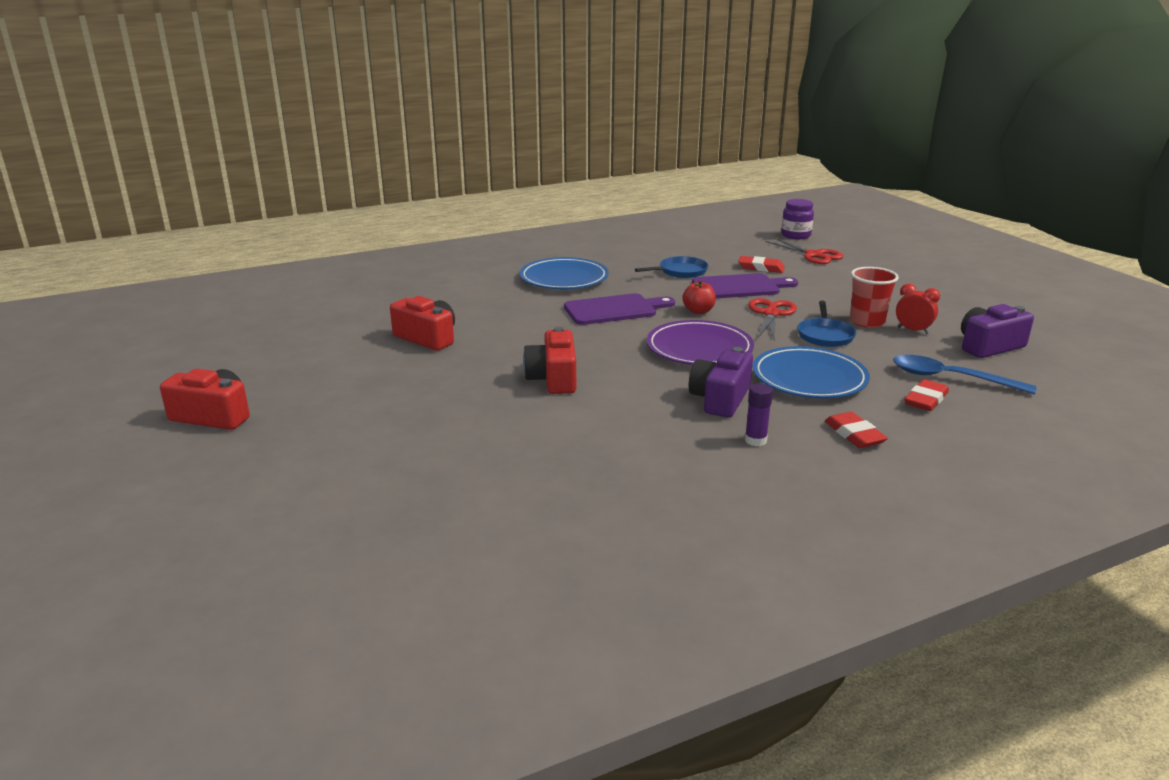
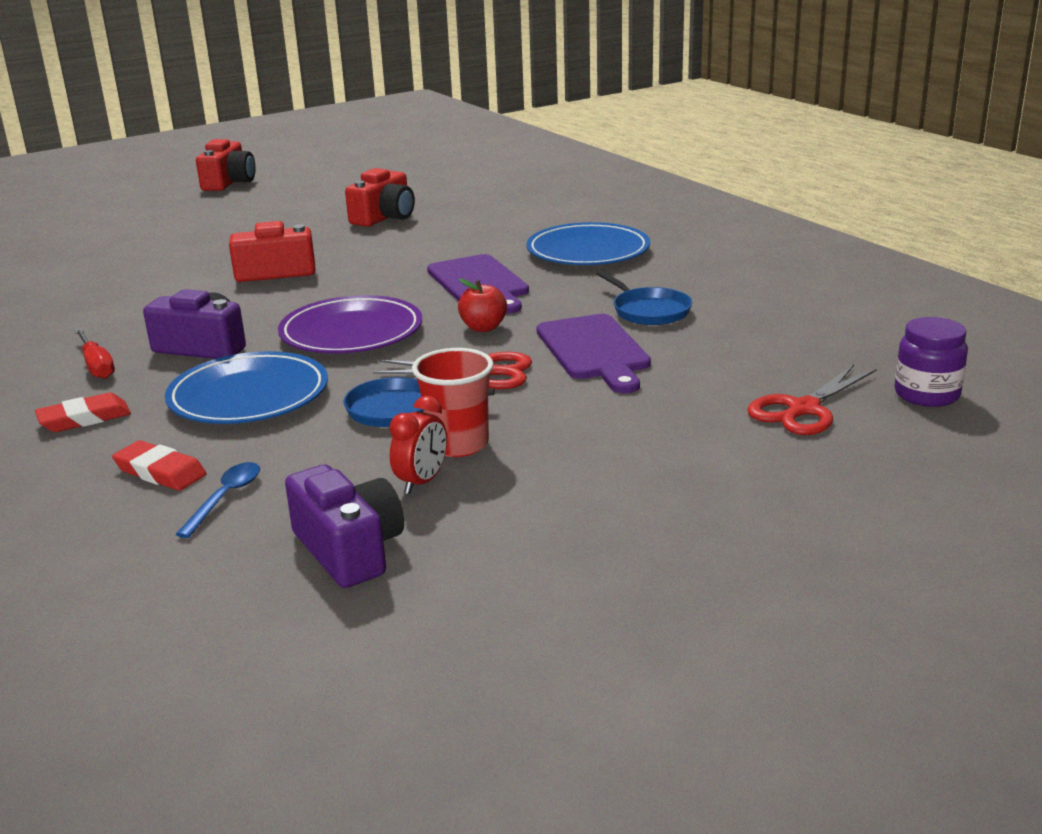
camera: 85 degrees right, 0 degrees up
(755, 440) = (97, 366): purple glue stick -> red screwdriver
(761, 268) = (699, 365): red eraser -> none
(950, 378) = (225, 498): blue spoon -> blue spoon, size x0.60

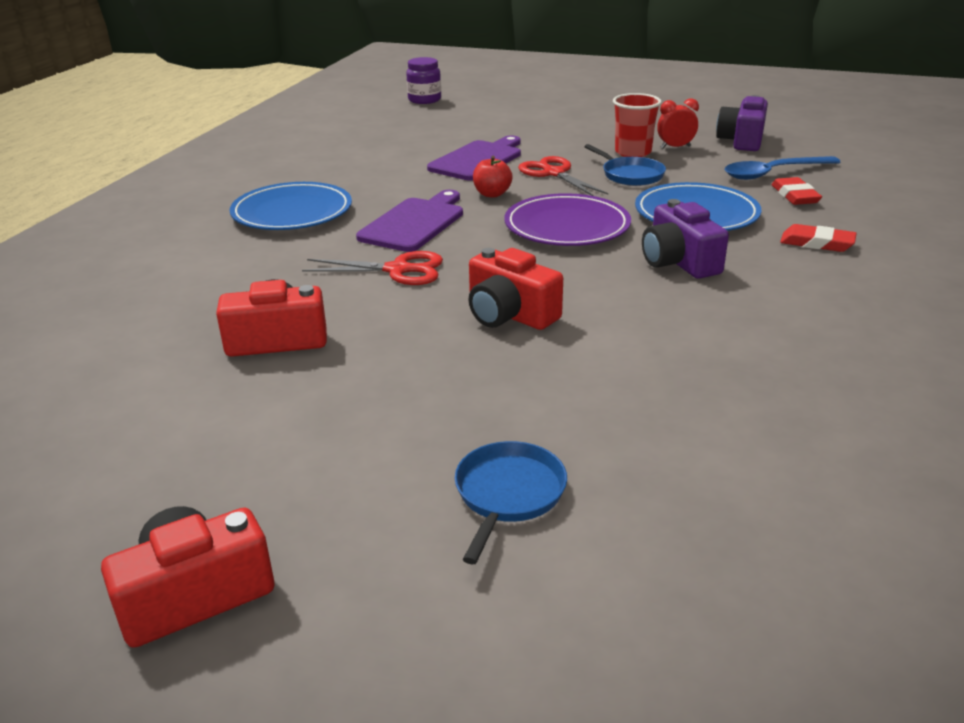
camera: 130 degrees left, 5 degrees up
(97, 366) = (776, 282): red screwdriver -> none
(225, 498) = (773, 173): blue spoon -> blue spoon, size x1.68
(648, 311) = (395, 164): blue pan -> blue pan (508, 494)
(803, 409) = (476, 112): red scissors -> red scissors (398, 270)

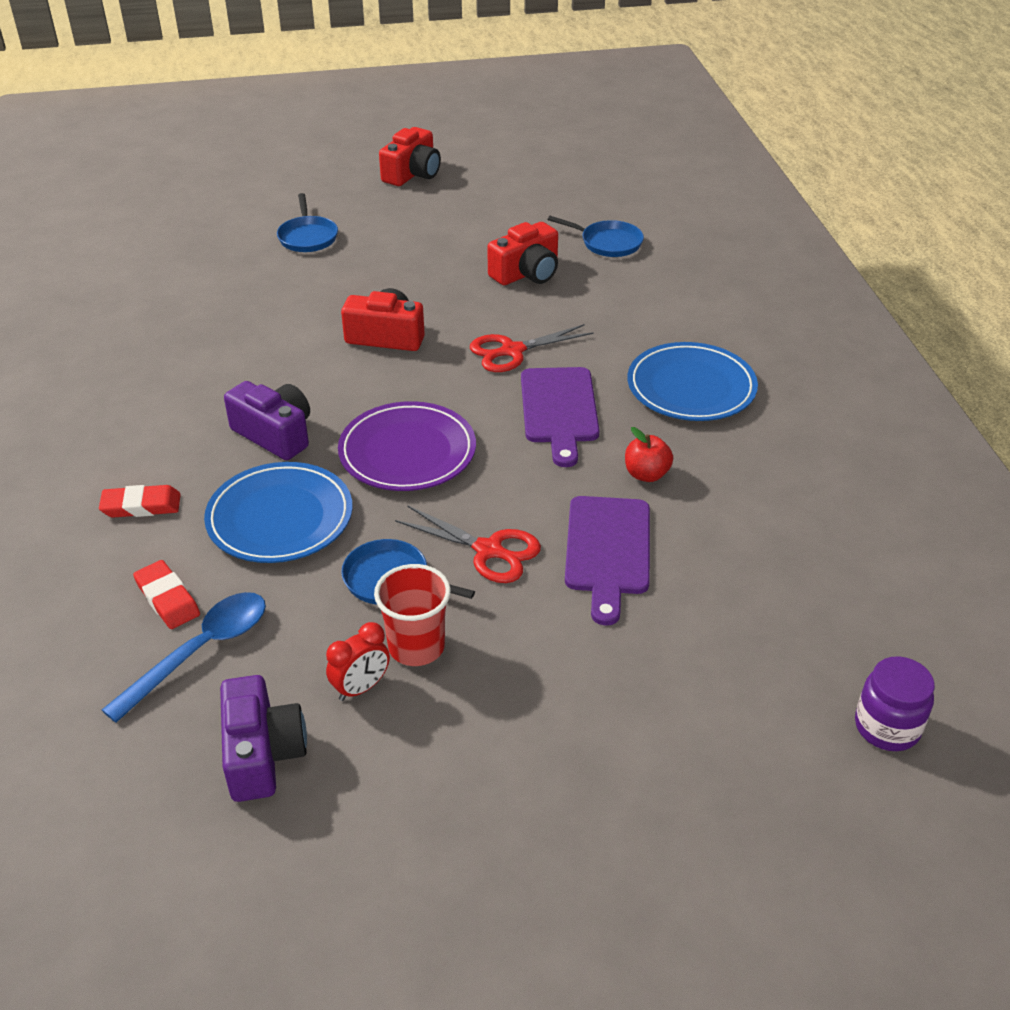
camera: 150 degrees right, 10 degrees up
(132, 348) = (608, 243): none -> blue pan
(492, 194) = (526, 482): red apple -> red apple (646, 474)

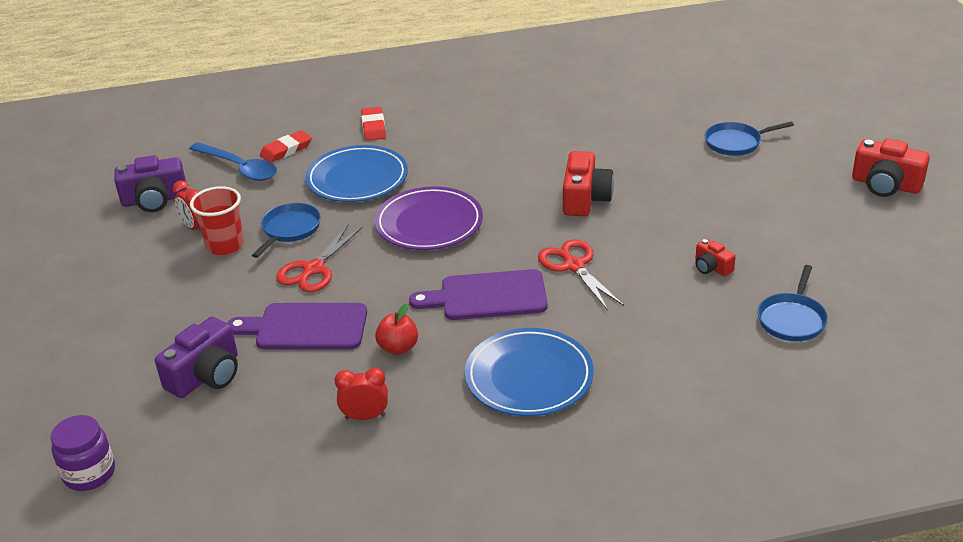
camera: 90 degrees right, 5 degrees down
(275, 434) = (449, 164): purple camera -> purple camera (206, 375)
(527, 273) = (712, 267): red camera -> red camera, size x0.54
(759, 496) = (365, 416): none -> red clock

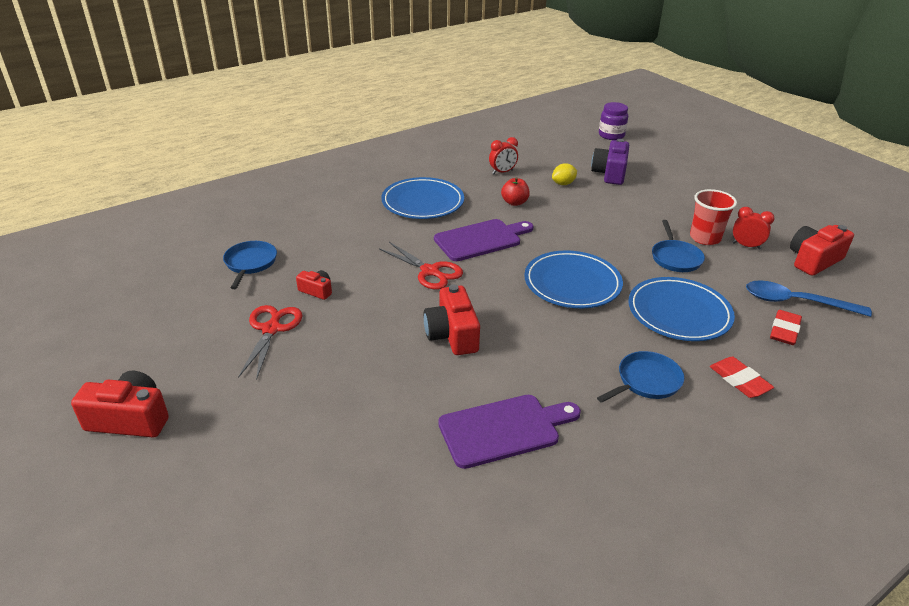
camera: 155 degrees right, 0 degrees up
(154, 200) = (813, 260): purple camera -> red camera
(297, 369) = (563, 184): none -> yellow lemon
(306, 327) = (583, 202): purple cutting board -> purple cutting board (504, 429)
(313, 269) = (621, 234): red scissors -> red scissors (271, 329)
(429, 223) = (572, 283): purple plate -> blue plate
(736, 143) = (308, 451): blue pan -> blue pan (646, 381)

